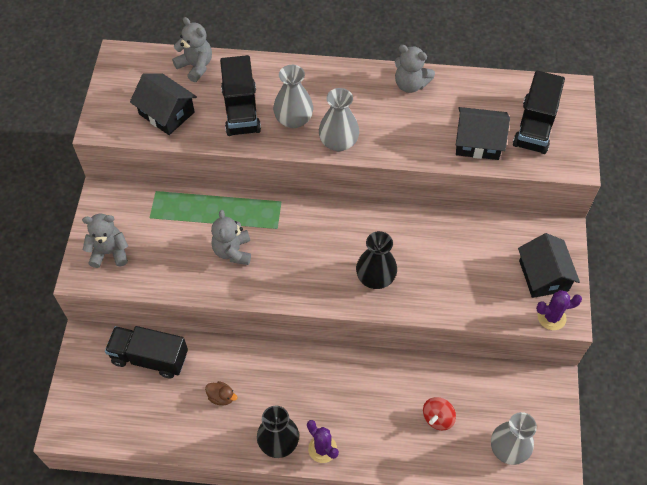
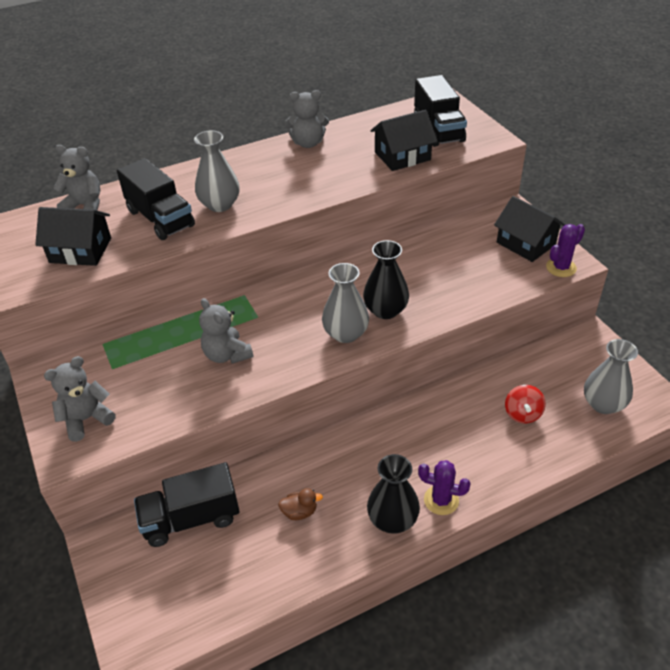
camera: 30 degrees left, 15 degrees down
(338, 142) = (278, 203): grey vase -> grey vase (346, 333)

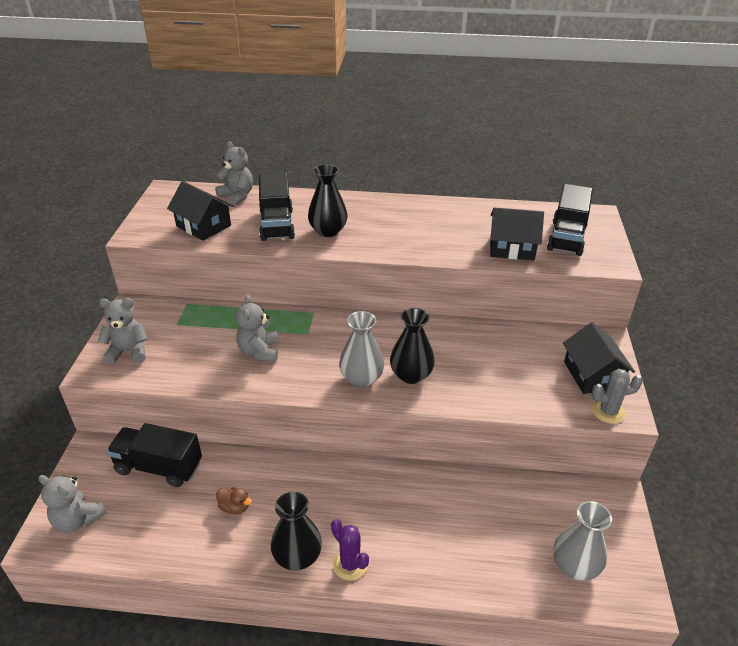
camera: 30 degrees right, 5 degrees down
(220, 205) = (328, 231): grey vase -> black vase
(308, 143) = (442, 209): grey teddy bear -> grey teddy bear (78, 519)
(522, 414) = (486, 531): red spinning top -> none
(561, 268) = (608, 412): purple cactus -> grey cactus

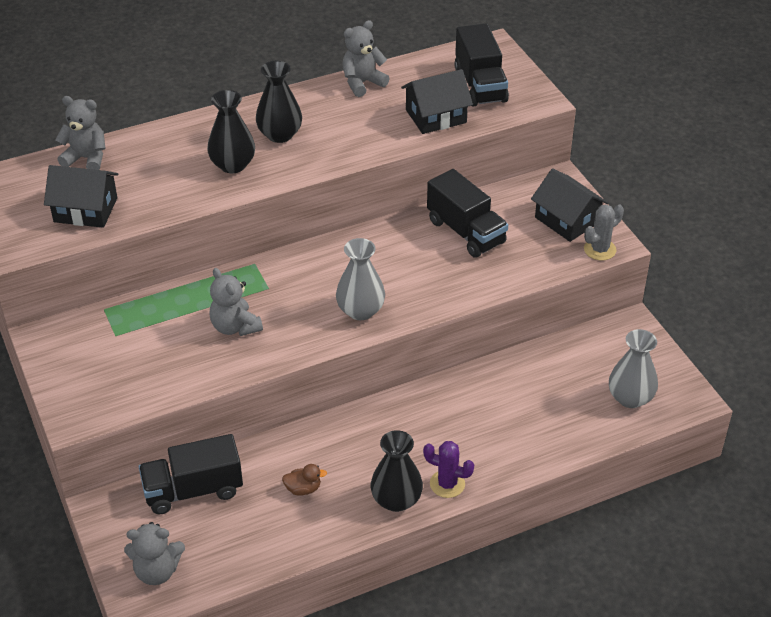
camera: 30 degrees left, 5 degrees up
(128, 352) = (92, 385): grey teddy bear -> grey teddy bear (362, 83)
(277, 224) = (169, 178): black truck -> black truck (466, 232)
(411, 375) = (405, 287): black vase -> black vase (280, 134)

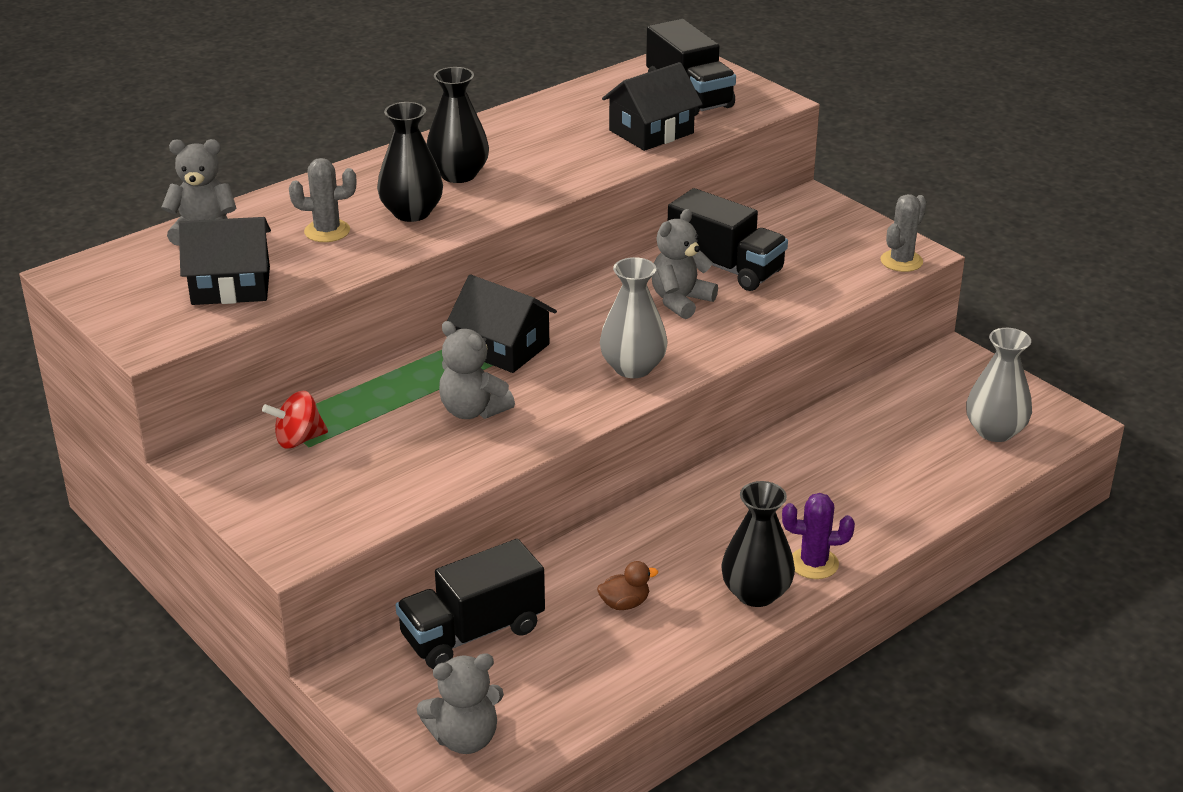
camera: 15 degrees left, 10 degrees down
(110, 328) = (298, 440): none -> red spinning top
(168, 172) = (327, 231): none -> grey cactus
(362, 83) = (538, 111): grey teddy bear -> grey teddy bear (680, 301)
(567, 220) = (844, 238): black house -> black house (503, 348)

